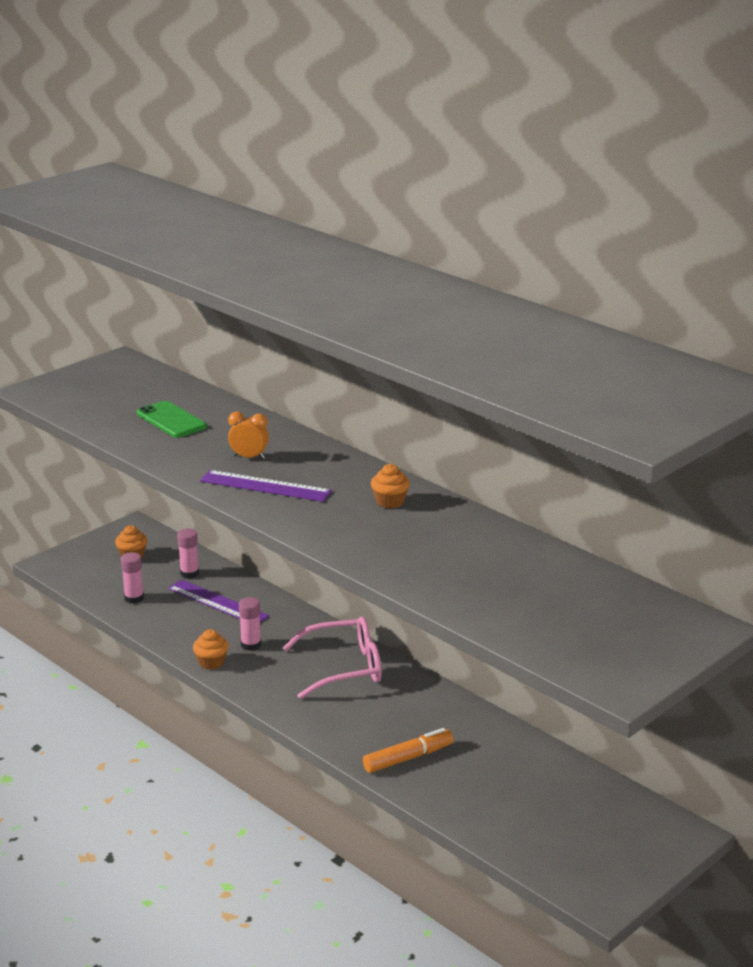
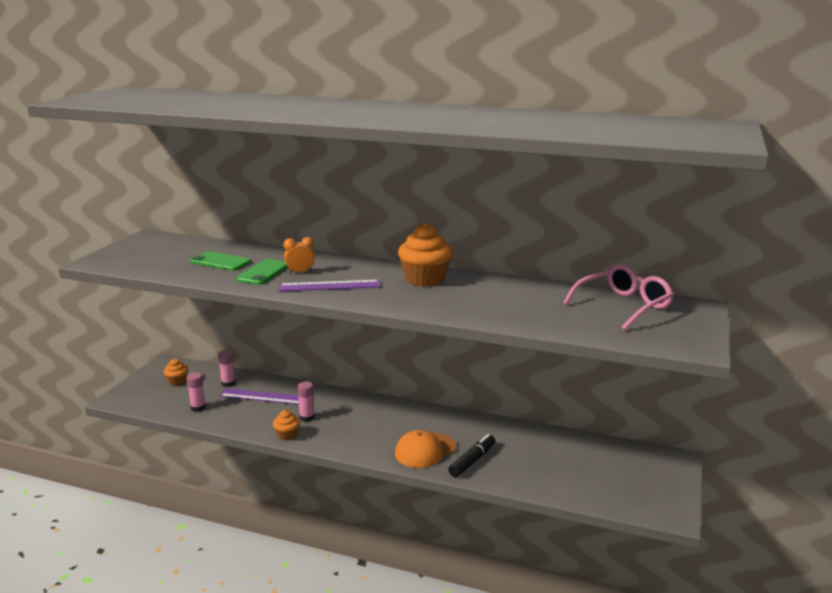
camera: 25 degrees left, 5 degrees down
(207, 448) = (263, 272): none -> green phone
(344, 668) = (382, 416): pink glasses -> pink glasses (623, 306)
(360, 728) = (425, 450): none -> orange cap
(390, 501) = (425, 279): orange cupcake -> orange cupcake, size x1.91
(408, 758) = (472, 461): orange marker -> black marker

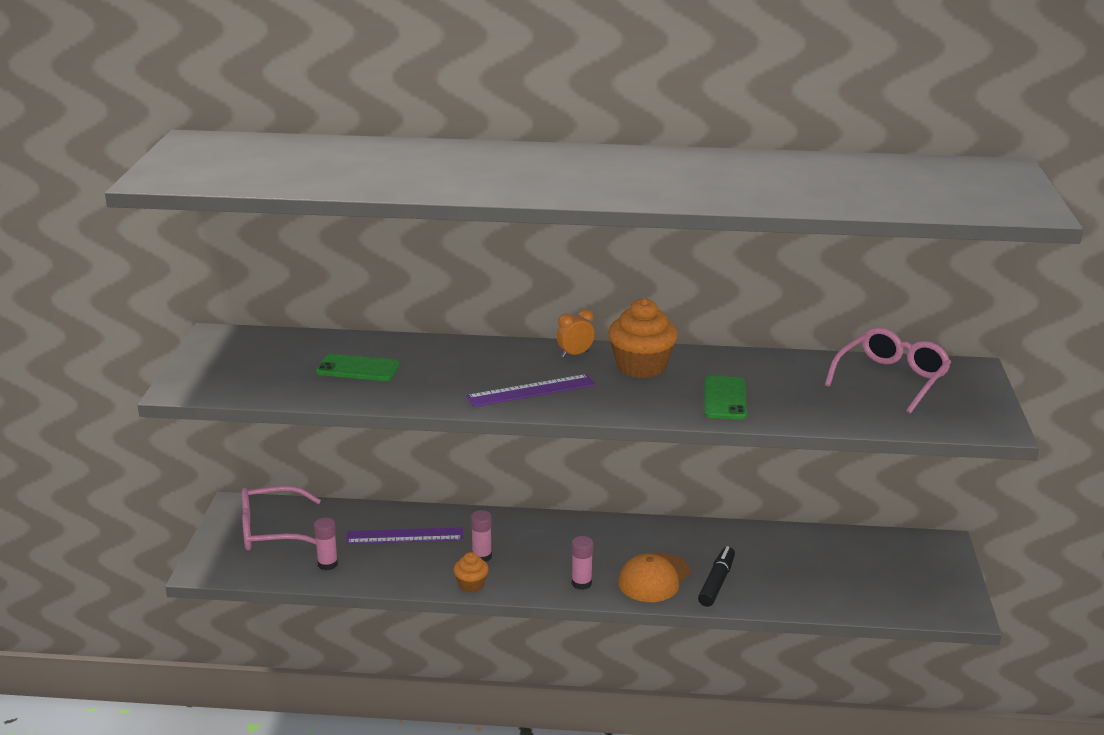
camera: 15 degrees left, 5 degrees up
(177, 381) = (272, 530): orange cupcake -> pink glasses
(228, 383) = (345, 523): pink glue stick -> pink glue stick (581, 583)
(263, 272) = (429, 379): green phone -> green phone (725, 398)
(300, 272) = (477, 374): orange clock -> orange clock (575, 354)

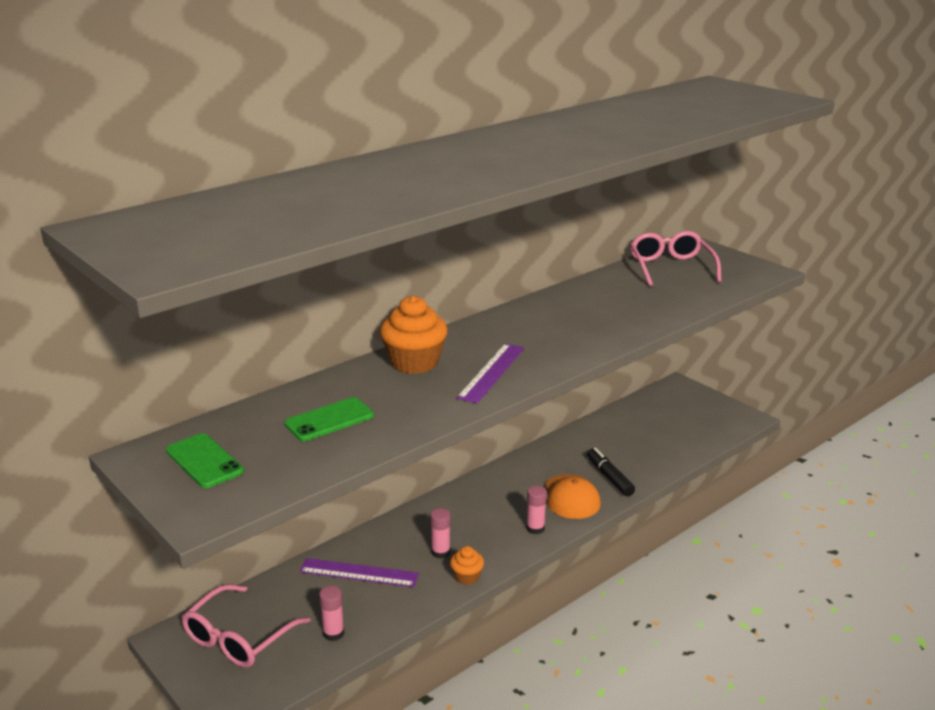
camera: 45 degrees left, 0 degrees up
(404, 536) = (359, 573): purple ruler -> purple ruler turned 60 degrees clockwise
(575, 354) = (467, 334): orange clock -> none
(641, 367) = (526, 323): orange cupcake -> orange cupcake (414, 362)
(725, 398) = (614, 319): green phone -> green phone (204, 461)

